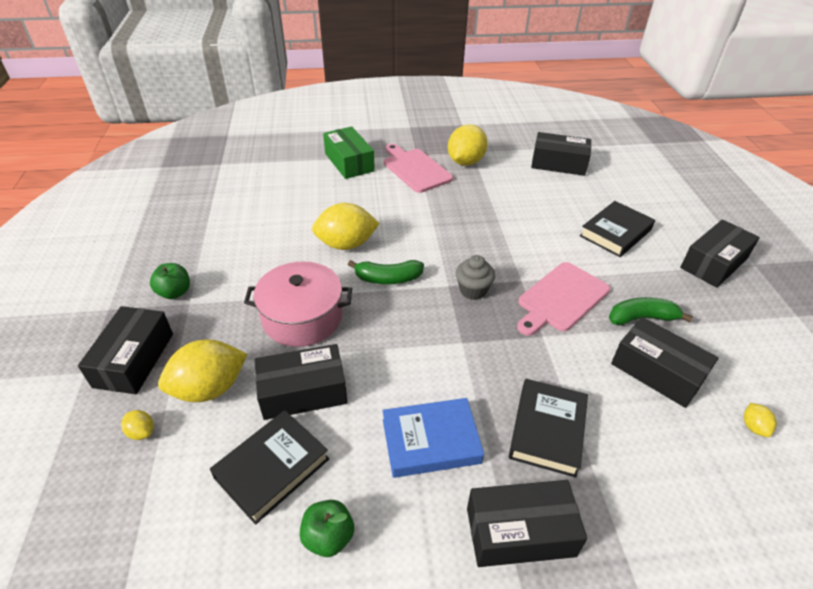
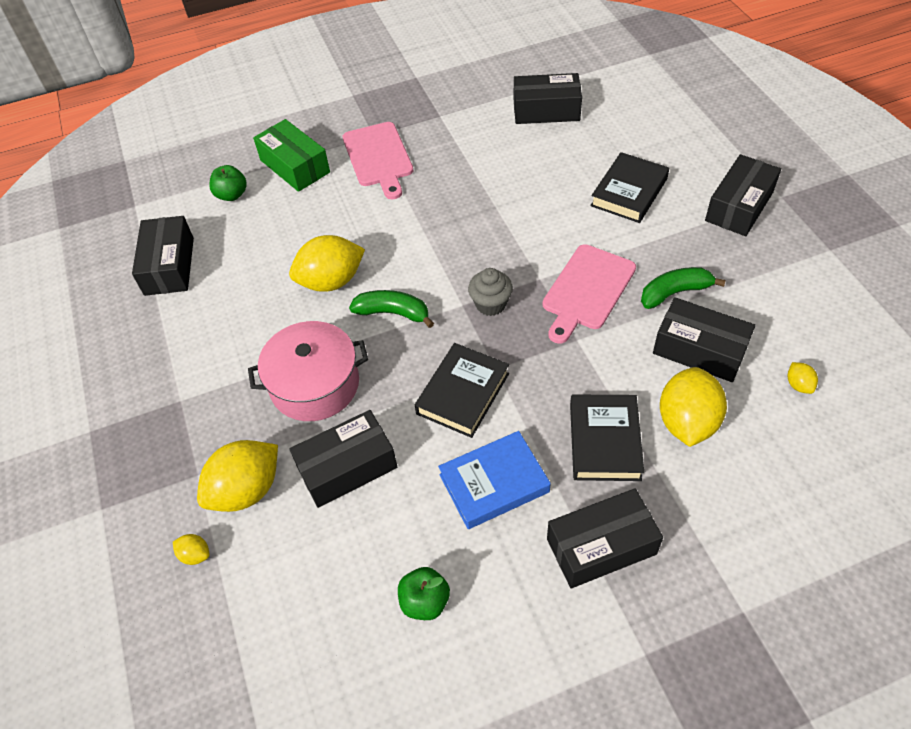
camera: 10 degrees left, 10 degrees up
(134, 360) = (149, 481): black box -> black box (169, 266)
(175, 292) = (157, 391): green apple -> green apple (232, 195)
(272, 468) = (346, 553): black book -> black book (463, 393)
(388, 278) = (393, 313): green banana -> green banana turned 150 degrees counterclockwise
(415, 169) = (378, 157): pink cutting board -> pink cutting board turned 150 degrees counterclockwise
(465, 162) = (436, 133): yellow lemon -> yellow lemon (687, 422)

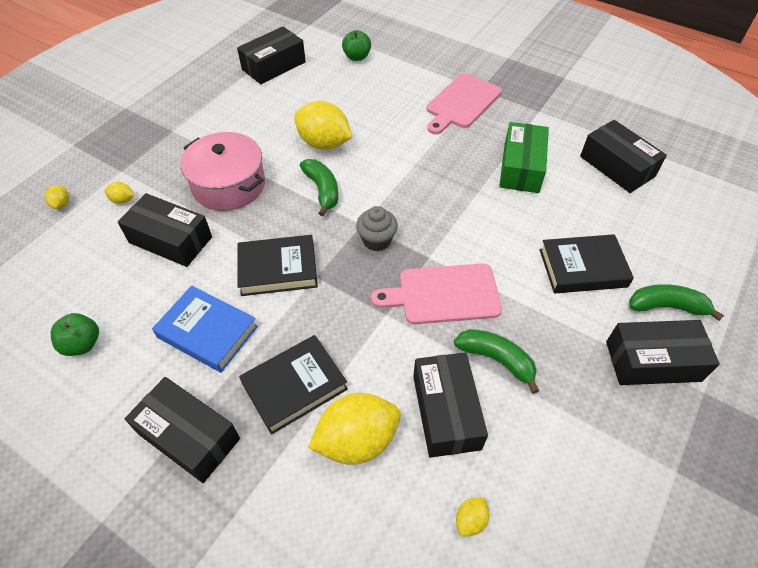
camera: 50 degrees right, 0 degrees up
(246, 490) = (122, 200): yellow lemon -> yellow lemon, size x0.44
(295, 166) = (411, 69): green box -> green box (521, 168)
(700, 169) = (667, 307): none -> green banana

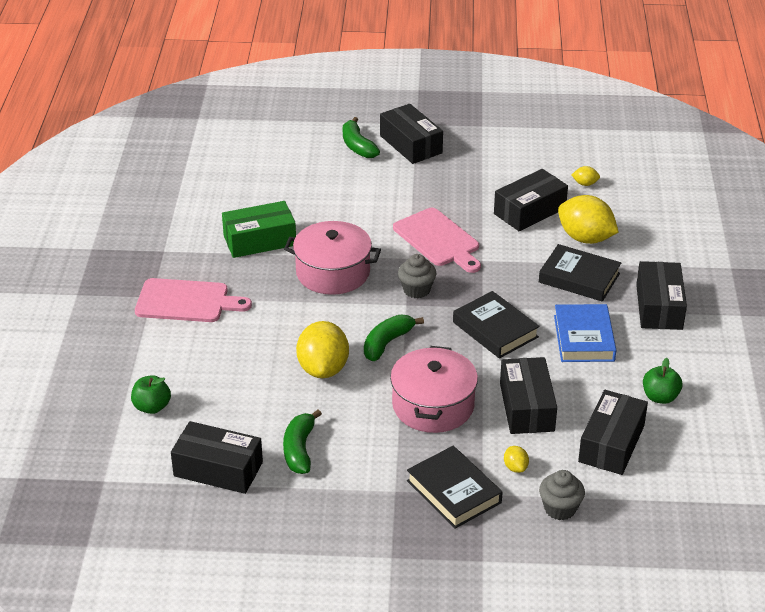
camera: 120 degrees left, 15 degrees down
(61, 204) = (560, 509): yellow lemon -> grey cupcake
(442, 195) = (333, 272): none -> pink pot
(496, 360) = (471, 202): green banana -> green banana (299, 449)
(582, 268) = (353, 186): black book -> black book (454, 492)
(616, 166) = (216, 192): black box -> black box (611, 444)

